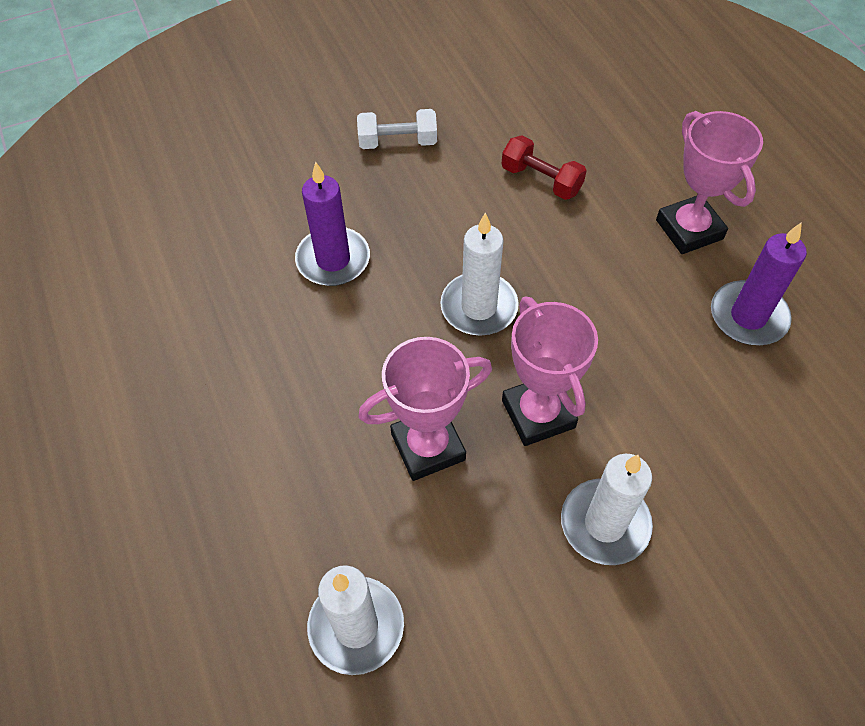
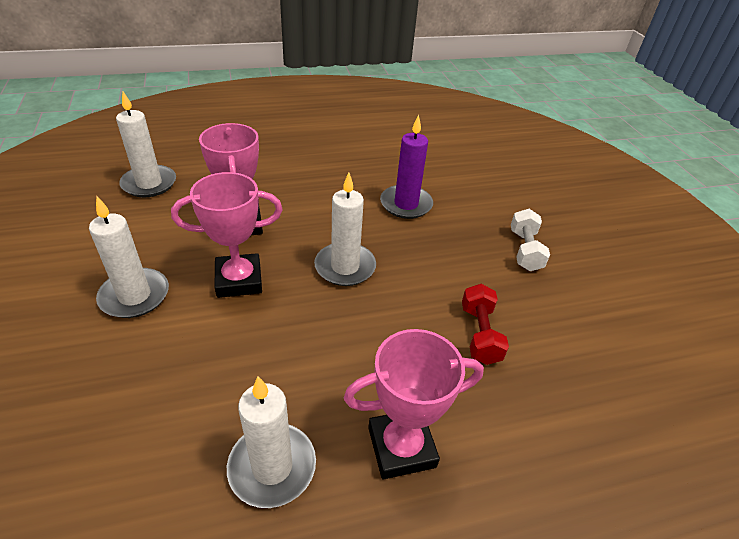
camera: 95 degrees right, 15 degrees down
(541, 180) = (479, 334): red dumbbell -> red dumbbell turned 45 degrees counterclockwise
(748, 316) = (272, 466): purple candle -> white candle

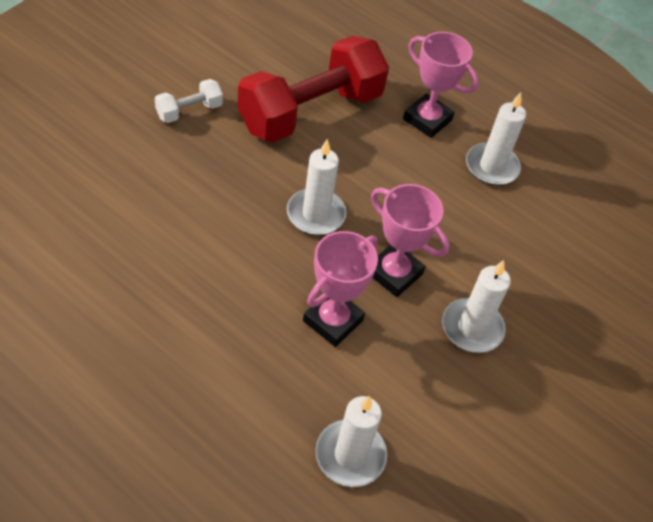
camera: 130 degrees left, 10 degrees up
(406, 204) = (189, 213): purple candle -> none
(479, 334) = (311, 112): red dumbbell -> red dumbbell, size x2.31

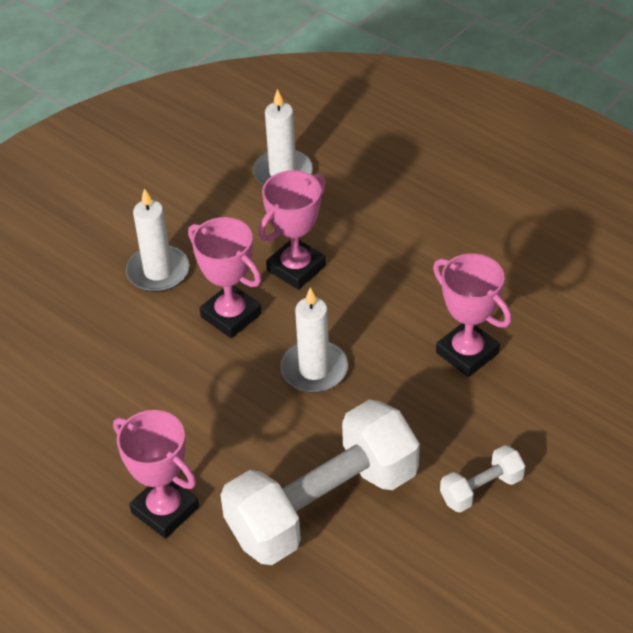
camera: 170 degrees left, 5 degrees down
(176, 217) = (467, 353): none -> pink trophy
(311, 112) = (322, 505): red dumbbell -> white dumbbell
(491, 167) = (93, 448): white candle -> none

